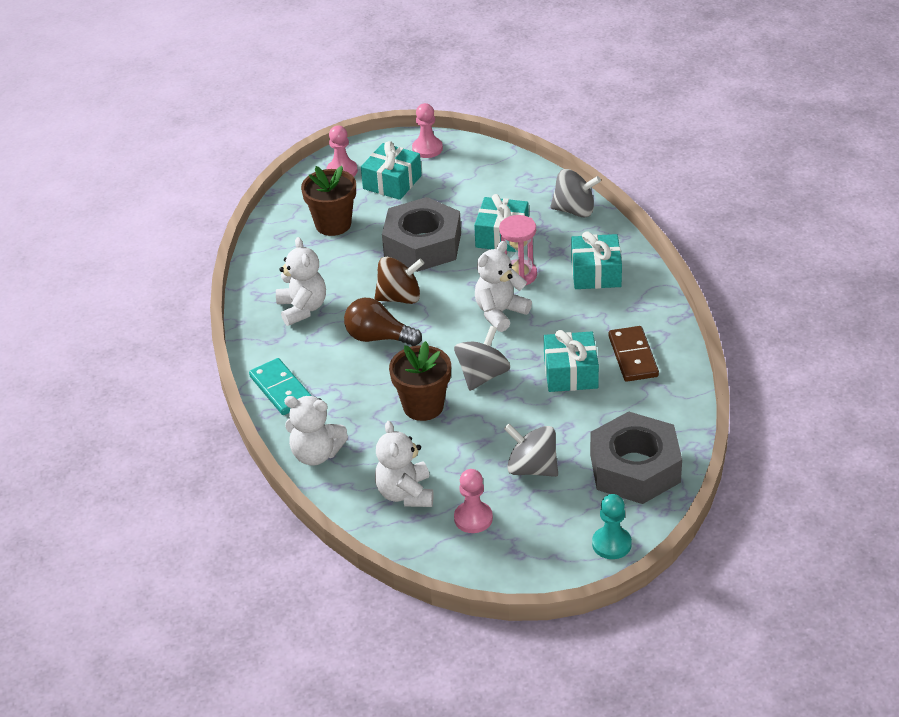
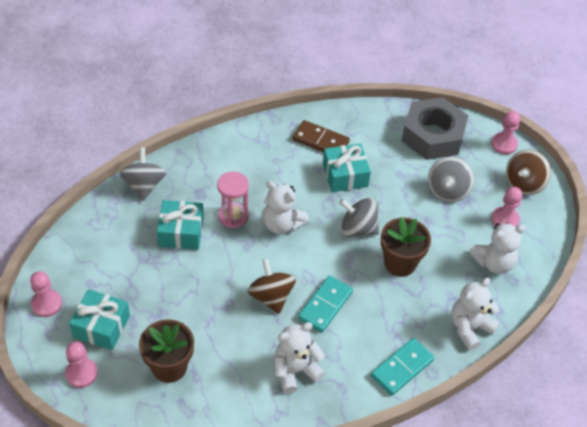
camera: 105 degrees left, 10 degrees up
(316, 454) = (469, 328): white teddy bear -> white teddy bear turned 135 degrees counterclockwise
(378, 337) = (325, 305): brown light bulb -> turquoise domino
(422, 245) = (197, 289): grey nut -> none
(534, 552) = (524, 183): none -> brown spinning top
(596, 273) = (226, 167): turquoise gift -> none
(611, 544) = (504, 144): turquoise pawn -> pink pawn
(633, 356) = (320, 141): brown domino -> brown domino turned 45 degrees clockwise

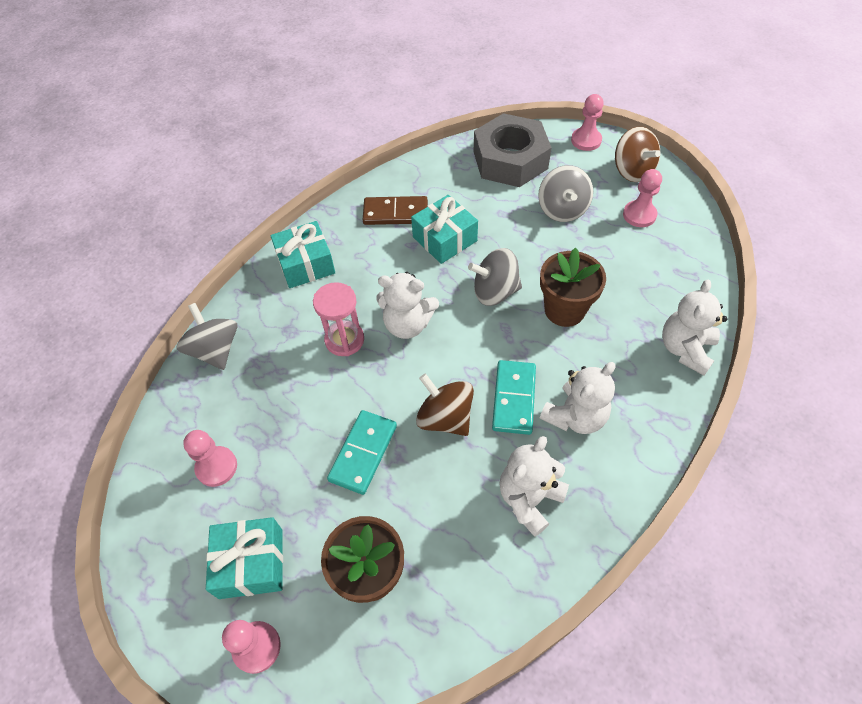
camera: 20 degrees left, 5 degrees up
(46, 304) = (159, 568): pink pawn -> pink pawn (216, 467)
(181, 232) = (292, 388): turquoise gift -> turquoise gift (306, 264)
(402, 368) = (646, 433): turquoise domino -> turquoise domino (363, 453)
(493, 262) = (659, 265): white teddy bear -> white teddy bear (575, 416)
(524, 183) = (632, 171): brown spinning top -> brown spinning top turned 45 degrees counterclockwise

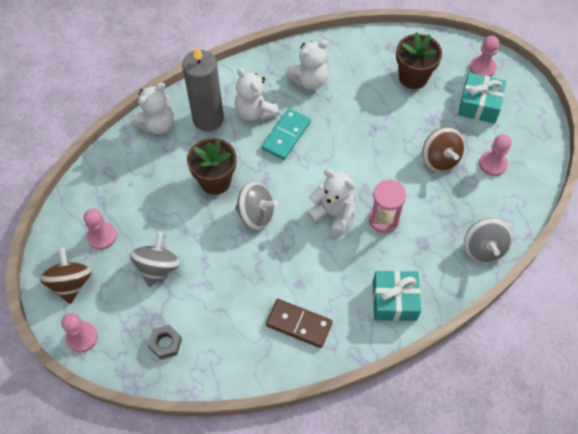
camera: 160 degrees left, 5 degrees up
(363, 453) = (396, 138): turquoise domino -> none
(445, 239) = (269, 278): turquoise gift -> none
(445, 418) = (336, 140): brown spinning top -> brown spinning top (440, 159)
(510, 160) = (165, 343): grey nut -> grey nut, size x0.42
(575, 416) = (255, 111): white teddy bear -> white teddy bear turned 105 degrees counterclockwise
(628, 381) = (208, 119): none -> grey candle

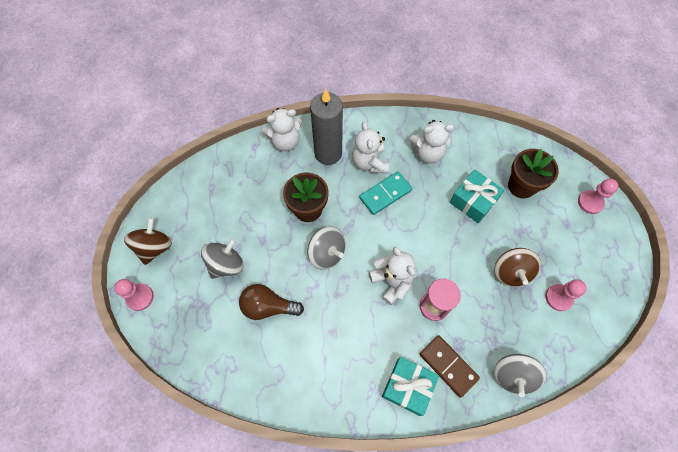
camera: 25 degrees right, 5 degrees up
(102, 236) = (197, 218): pink pawn -> none
(165, 343) = (200, 334): grey nut -> none
(222, 288) = (268, 306): none -> brown light bulb
(298, 324) = (315, 369): brown domino -> brown domino (448, 366)
(479, 105) = (571, 236): turquoise gift -> turquoise gift (473, 201)

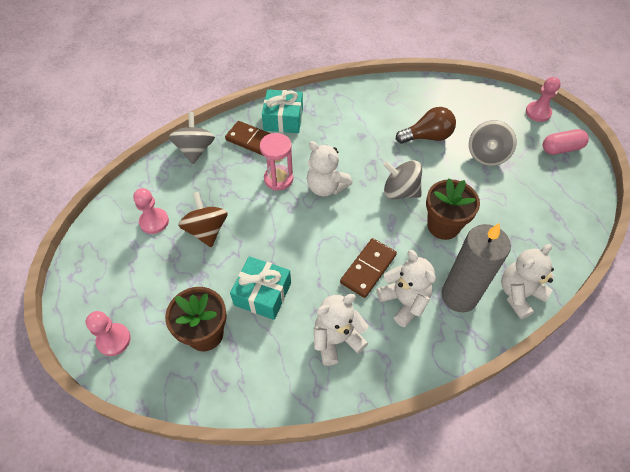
camera: 160 degrees right, 10 degrees down
(154, 247) = (561, 149): brown spinning top -> pink capsule
(385, 194) = (368, 269): turquoise domino -> brown domino

